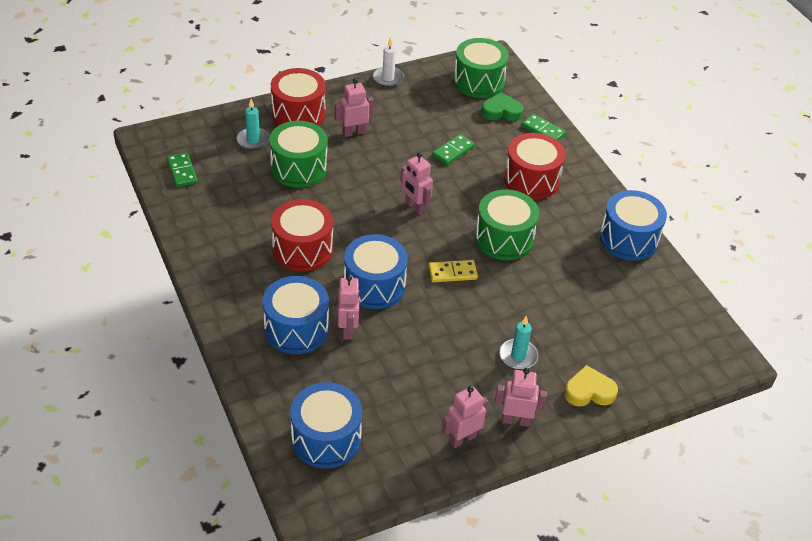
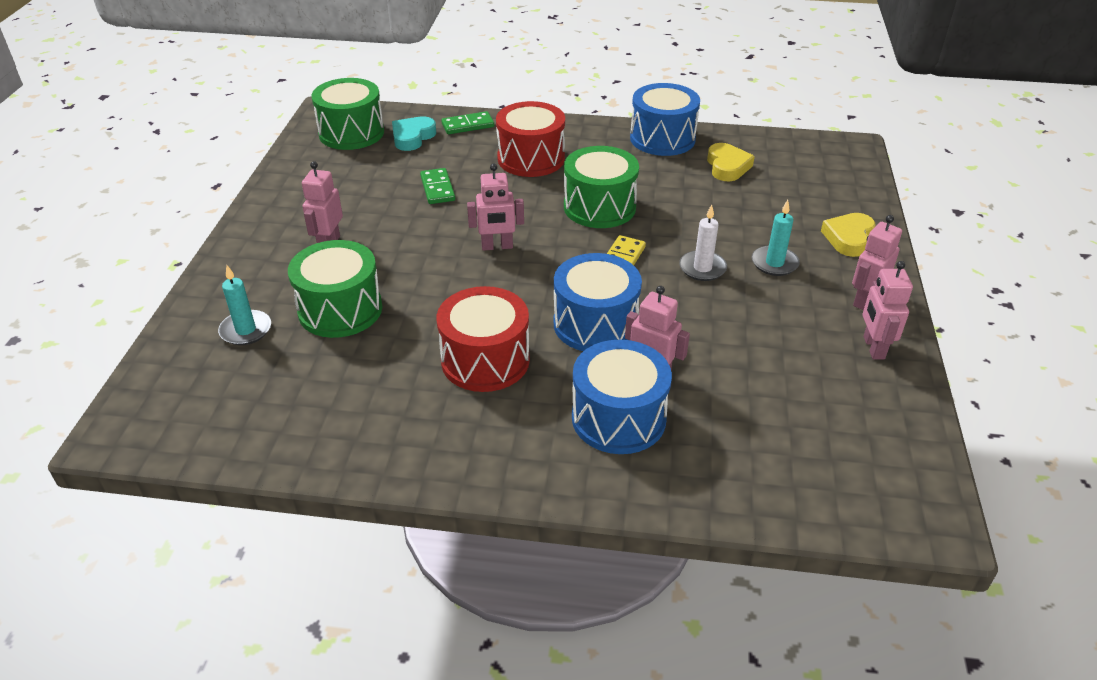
camera: 55 degrees left, 5 degrees down
(182, 171) = (226, 422): green domino -> none
(298, 113) = (244, 273): red drum -> none
(326, 438) = (821, 461): blue drum -> none
(388, 78) = (270, 186): white candle -> white candle (702, 268)
(501, 111) = (412, 137): green heart -> turquoise heart
(624, 290) = (727, 166): none -> yellow heart

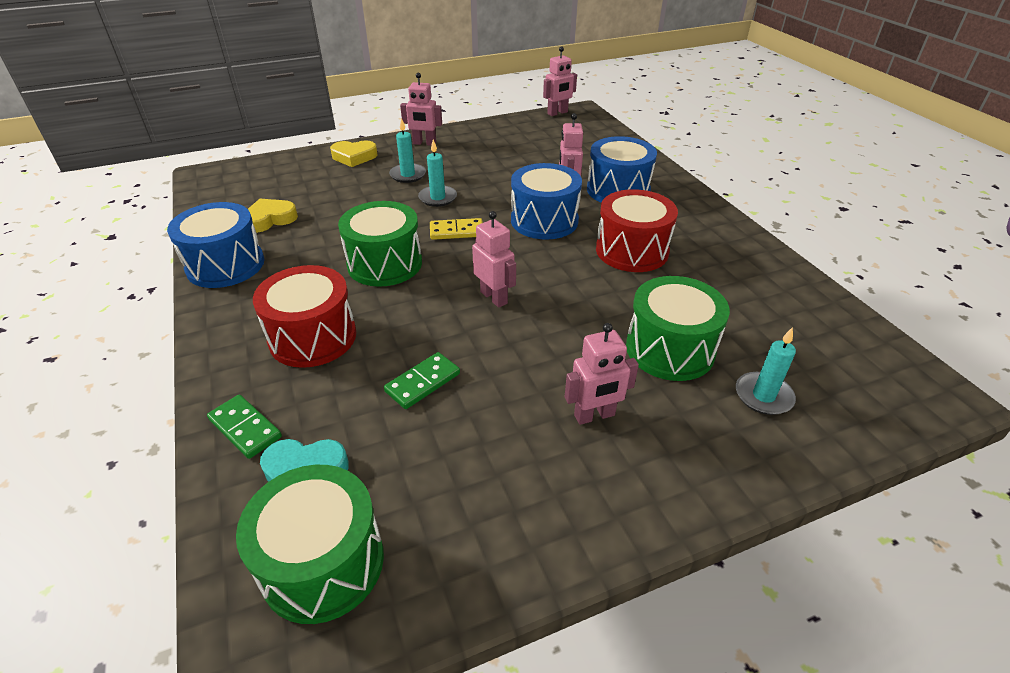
camera: 120 degrees left, 0 degrees up
(702, 268) = (437, 198): white candle -> turquoise candle
(873, 347) = (470, 136): pink robot -> pink robot (557, 113)

